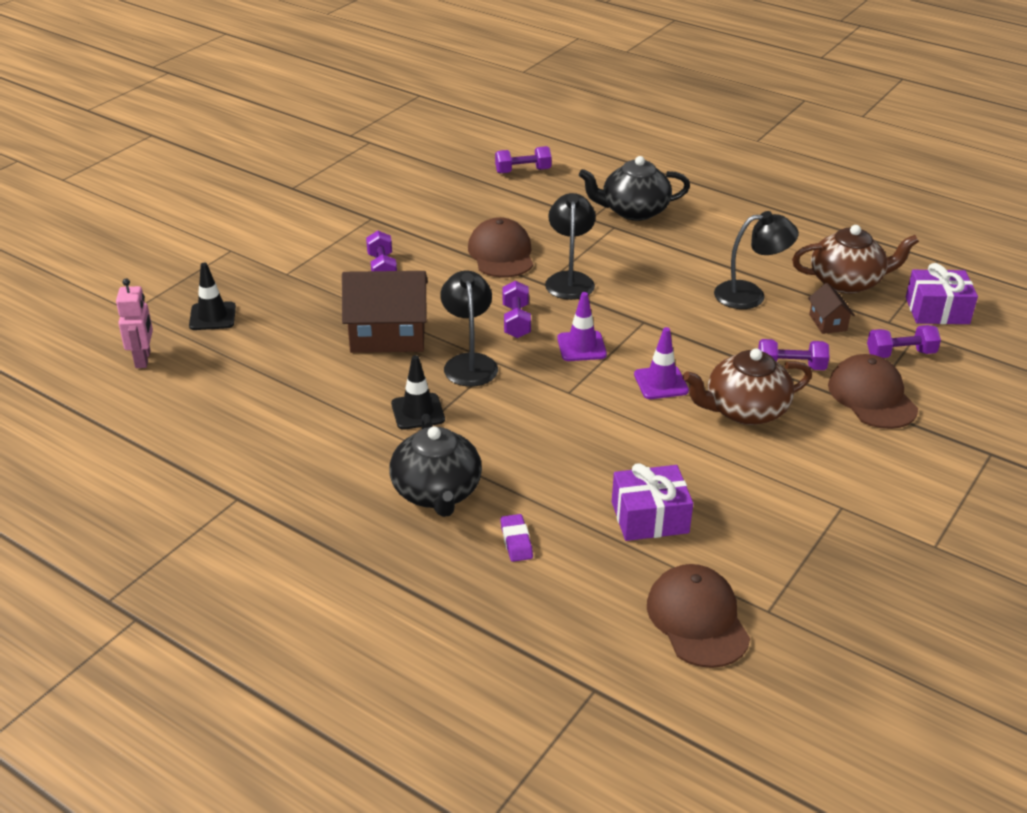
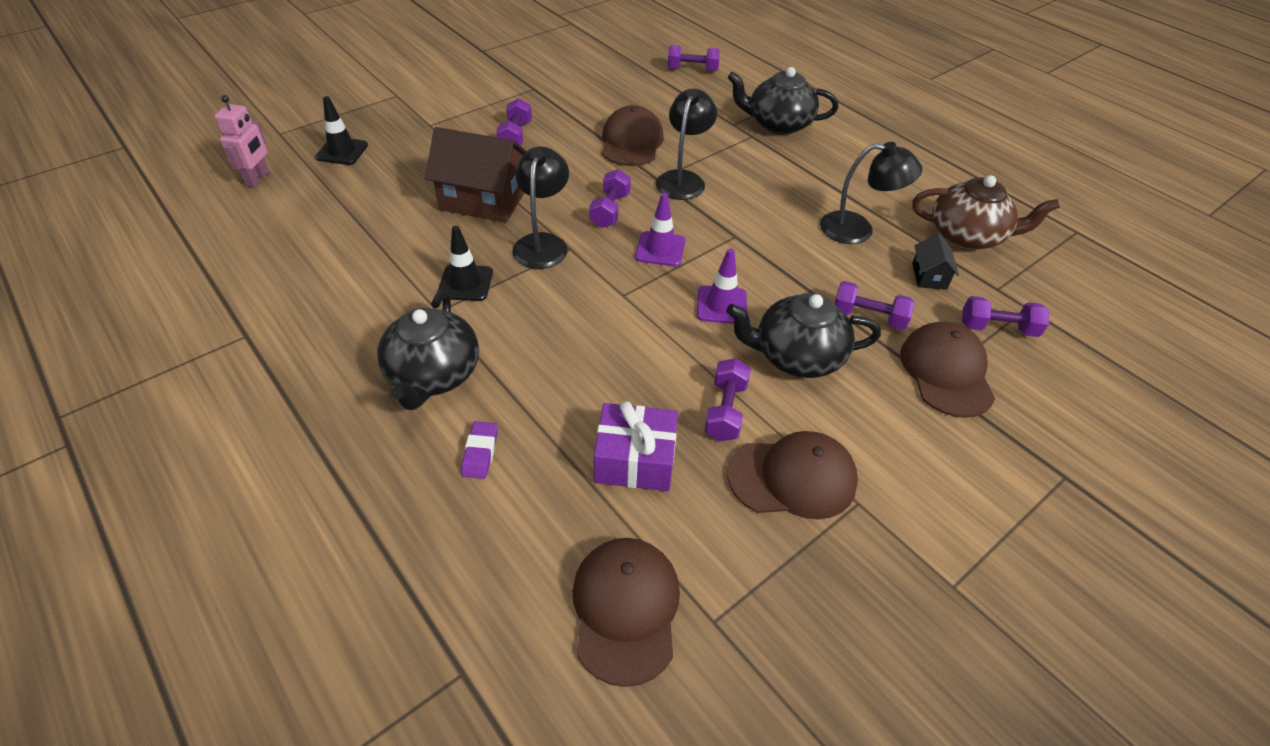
camera: 15 degrees right, 10 degrees up
(705, 465) = (725, 411): none -> purple dumbbell
(744, 410) = (796, 356): brown teapot -> black teapot
(783, 501) = (792, 477): none -> brown cap
(828, 322) = (929, 276): brown house -> black house
(937, 310) = (1057, 287): purple gift -> none

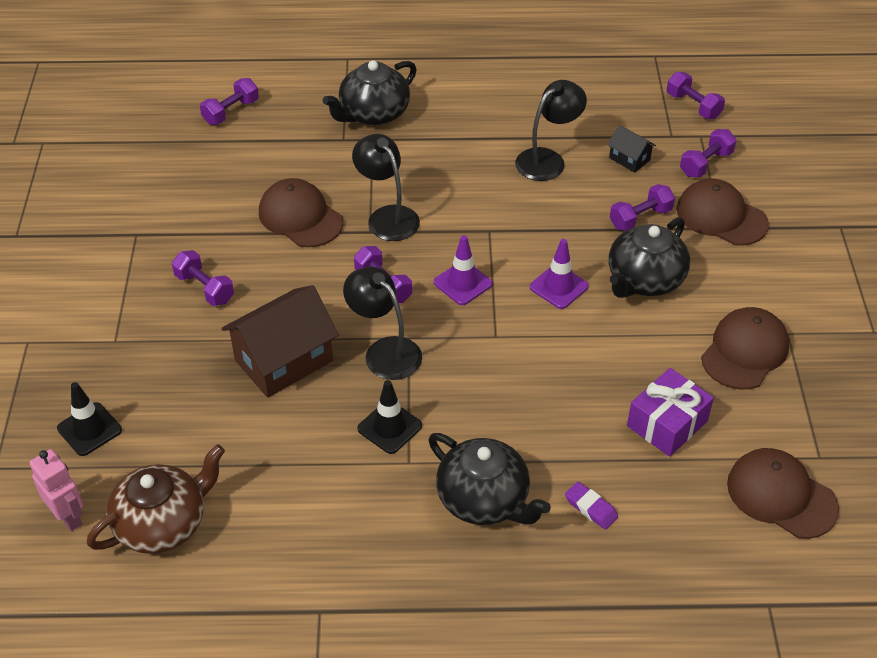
camera: 50 degrees left, 0 degrees up
(725, 411) = (662, 349): purple dumbbell -> purple dumbbell (693, 106)
(967, 236) = (608, 110): brown teapot -> brown teapot (163, 523)

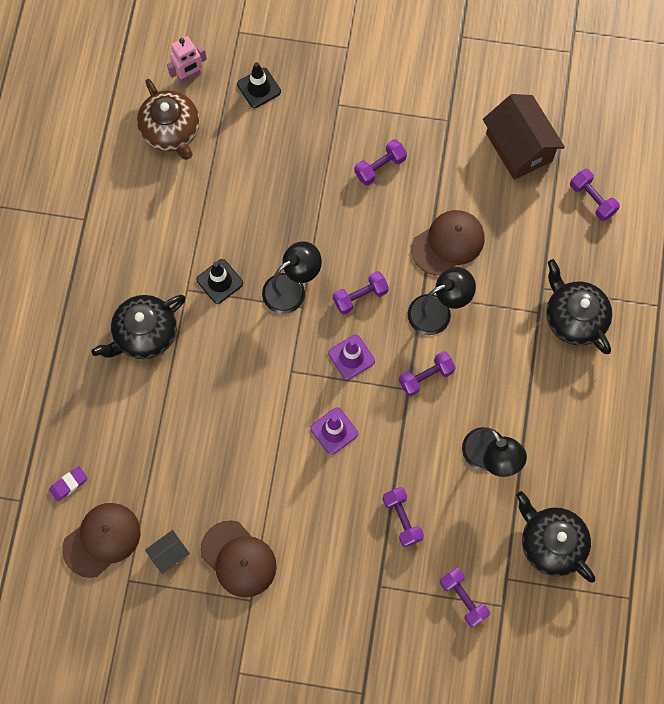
camera: 100 degrees right, 25 degrees up
(284, 361) = (296, 217): brown house -> brown house (519, 147)
(590, 508) = (122, 403): purple eraser -> purple eraser (69, 484)
(629, 159) = (479, 530): black house -> black house (169, 554)
(644, 280) = (329, 502): black teapot -> black teapot (551, 543)
(667, 423) = (182, 477): purple gift -> none
(693, 106) = (547, 612): purple dumbbell -> purple dumbbell (426, 377)
(721, 216) = (392, 590): brown cap -> none

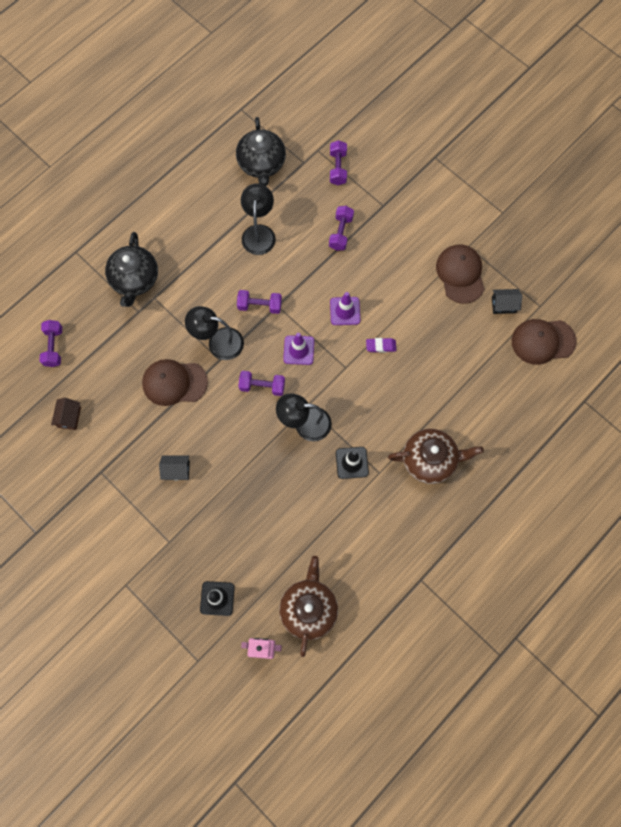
camera: 145 degrees left, 0 degrees up
(69, 484) = (545, 390): purple eraser -> purple eraser (381, 346)
(144, 334) = (430, 460): black teapot -> brown teapot
(380, 167) = (177, 470): purple dumbbell -> black house
(519, 147) = (69, 417): brown house -> brown house, size x0.48

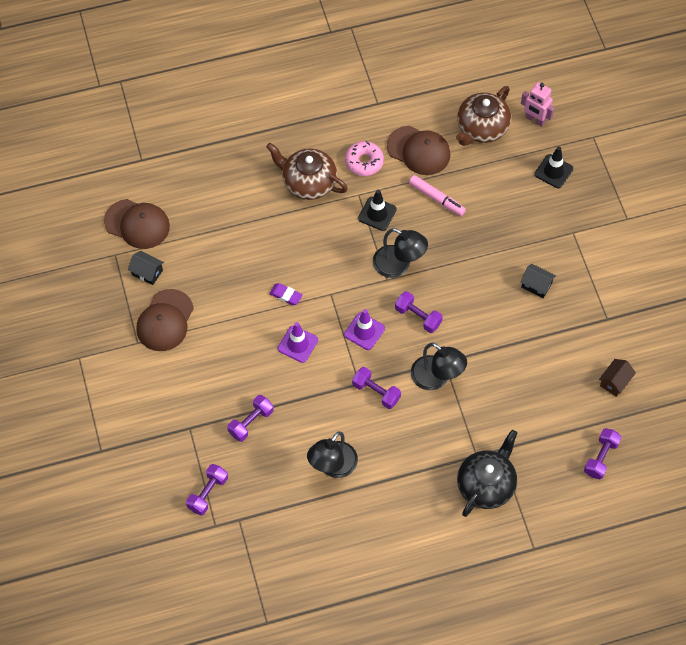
camera: 150 degrees left, 10 degrees down
(174, 383) = (499, 362): brown cap -> brown cap (419, 150)
(261, 164) = (284, 542): black teapot -> none
(309, 508) = (437, 198): none -> pink marker
(394, 508) = (364, 162): none -> pink donut

